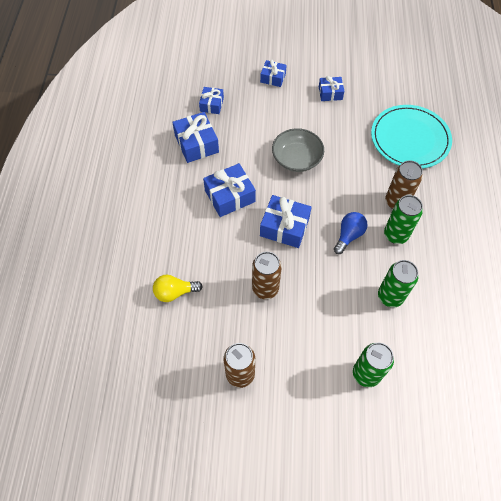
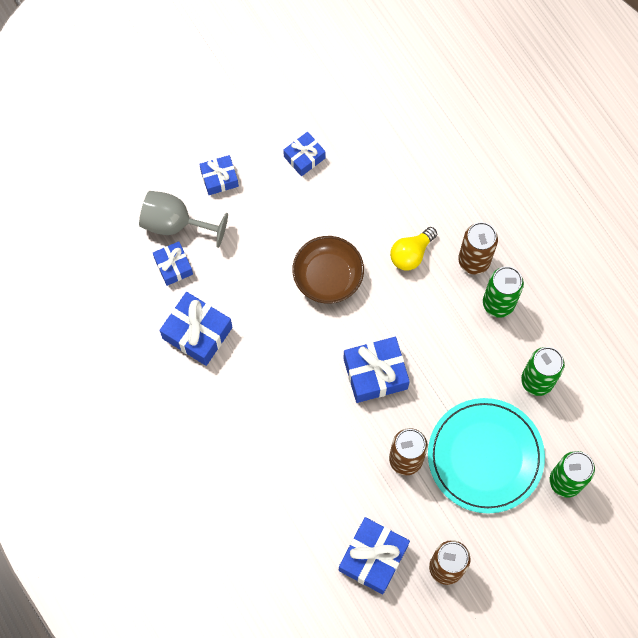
camera: 35 degrees left, 10 degrees up
(175, 292) = (315, 529): yellow light bulb -> yellow light bulb (411, 254)
(230, 85) = (175, 223): none -> grey goblet
(230, 196) = (287, 376): blue gift -> blue gift (373, 558)
(297, 158) = (328, 276): grey bowl -> brown bowl
(349, 235) = (450, 338): blue light bulb -> none
(410, 139) = (437, 165): turquoise plate -> turquoise plate (485, 456)

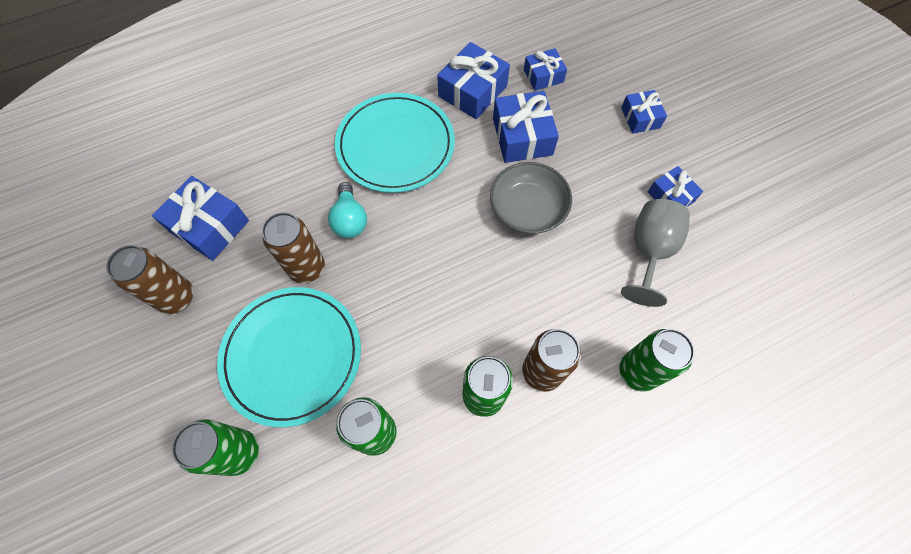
camera: 95 degrees right, 5 degrees down
(175, 223) = (589, 79): grey goblet -> grey goblet (649, 251)
(268, 400) = (395, 145): none -> turquoise plate
(328, 276) = (527, 209): brown bowl -> grey bowl
(354, 430) = (350, 219): none -> turquoise light bulb
(375, 373) = (410, 246): blue gift -> blue gift (522, 136)
(411, 254) = (552, 298): yellow light bulb -> none
(465, 191) = (637, 371): none -> green can

